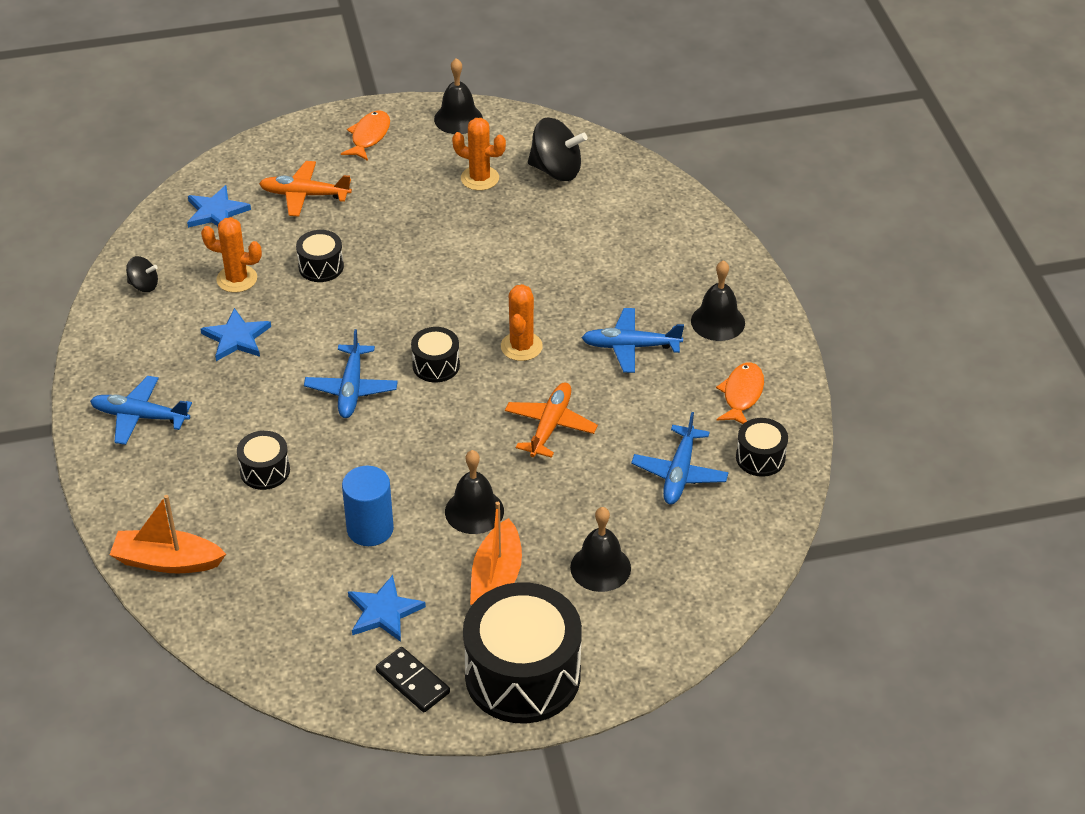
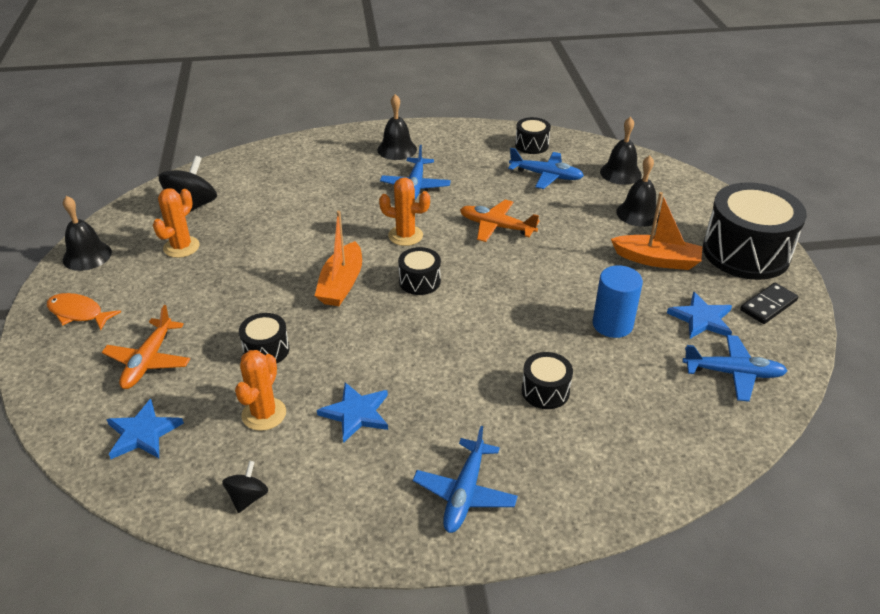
camera: 85 degrees left, 5 degrees down
(167, 561) = (668, 462): orange boat -> orange boat (341, 284)
(351, 388) = (441, 332): blue plane -> blue plane (732, 373)
(474, 511) = (588, 268): black bell -> black bell (620, 173)
(741, 394) = (471, 146): orange fish -> none

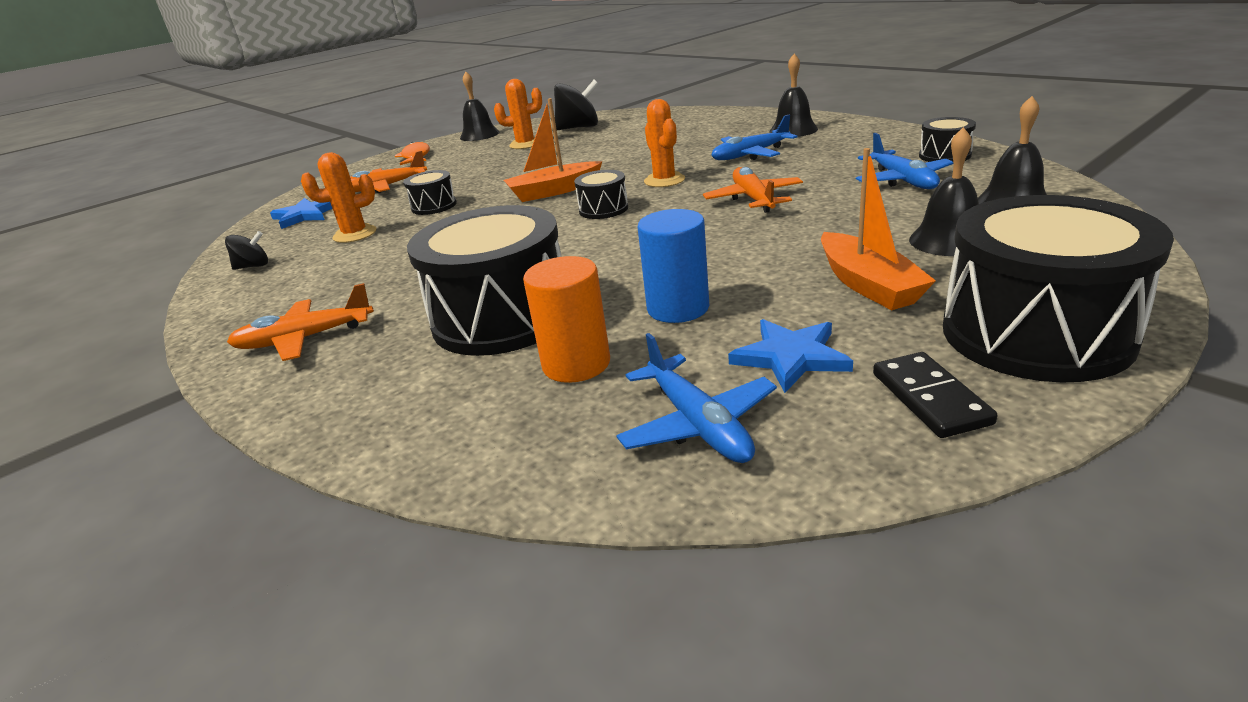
camera: 60 degrees right, 10 degrees down
(356, 413) = (383, 259): blue star -> none
(465, 493) = (305, 338): blue plane -> orange plane
(545, 391) = (502, 318): black drum -> black drum, size x2.13
(637, 385) = (576, 364): none -> orange cylinder
(768, 305) = (930, 398): black domino -> black domino turned 60 degrees clockwise

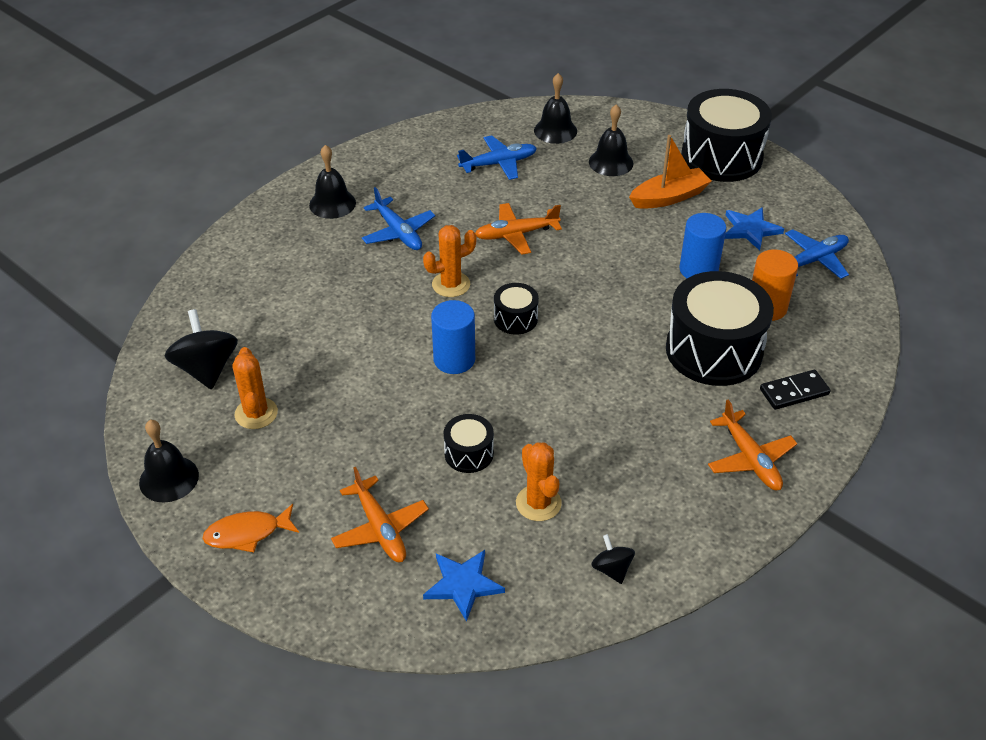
camera: 100 degrees left, 15 degrees up
(554, 191) = (454, 359): orange boat -> blue cylinder
(930, 398) = (780, 193): black domino -> black domino (794, 392)
(944, 155) = (450, 139): black drum -> none

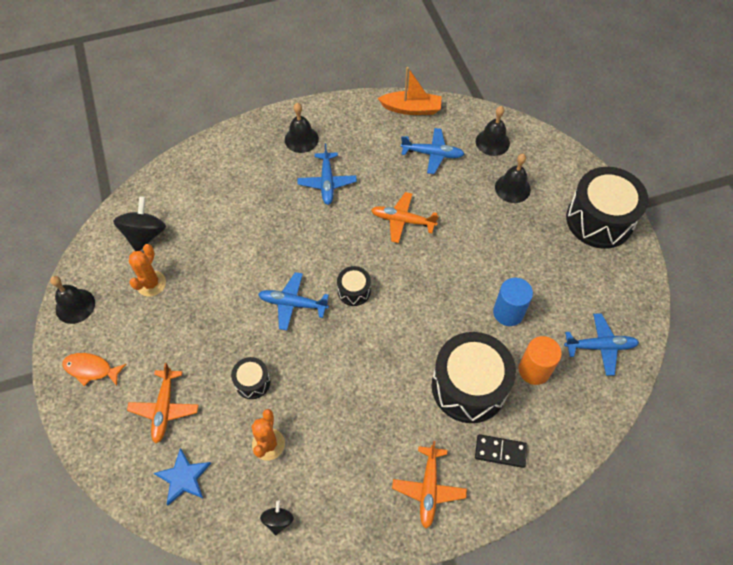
camera: 30 degrees right, 15 degrees up
(451, 284) = (331, 242): orange cactus -> none
(454, 359) = (293, 304): blue cylinder -> blue plane
(669, 197) = (533, 239): orange boat -> orange boat (411, 109)
(750, 230) = (572, 296): blue star -> none

